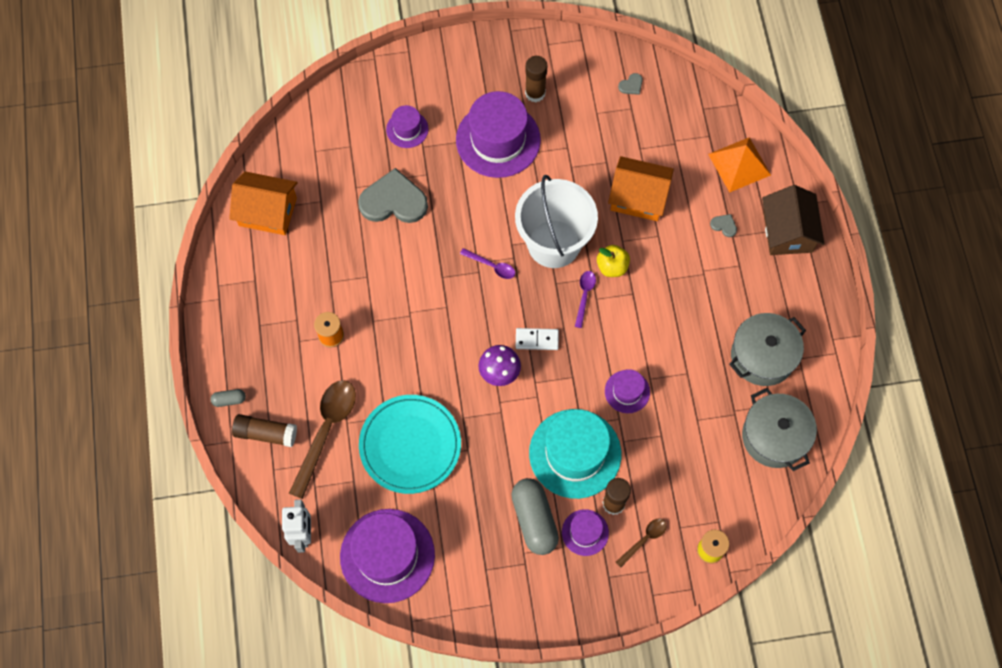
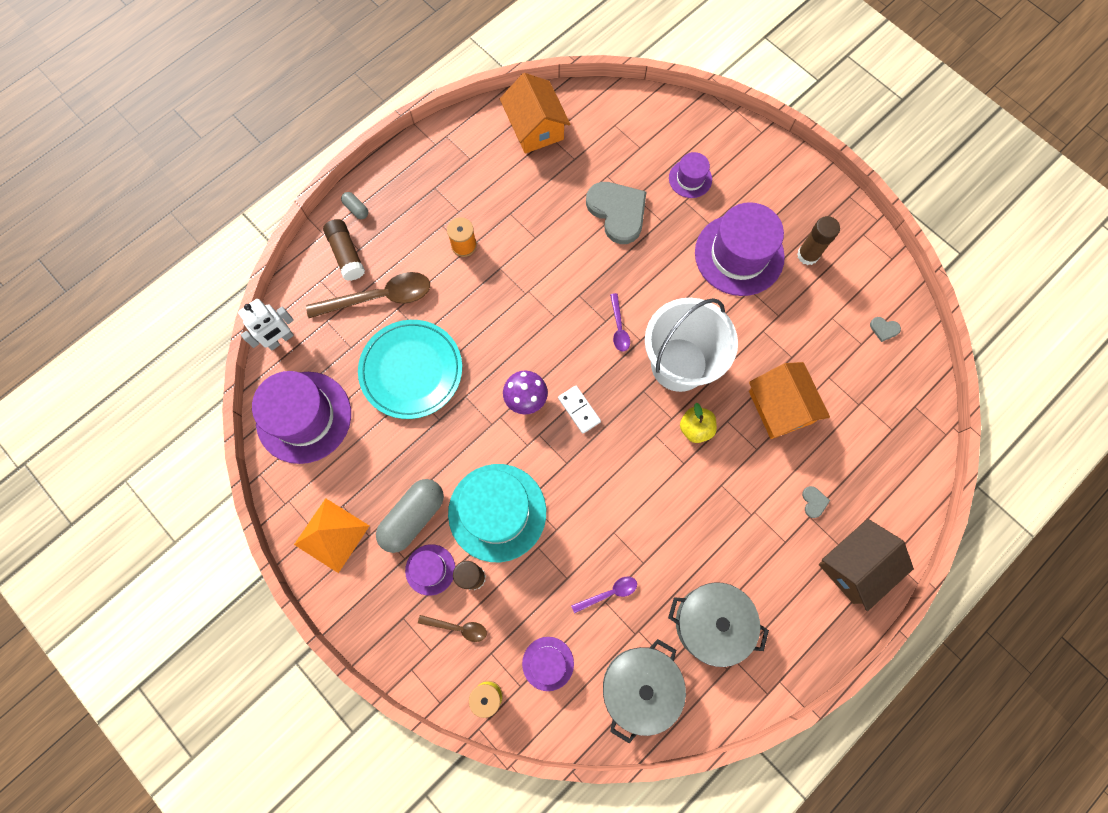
camera: 55 degrees right, 5 degrees up
(584, 296) = (650, 423): purple spoon -> purple spoon (609, 593)
(627, 391) = (587, 520): purple hat -> purple hat (548, 663)
(739, 164) = (886, 476): orange pyramid -> orange pyramid (331, 535)

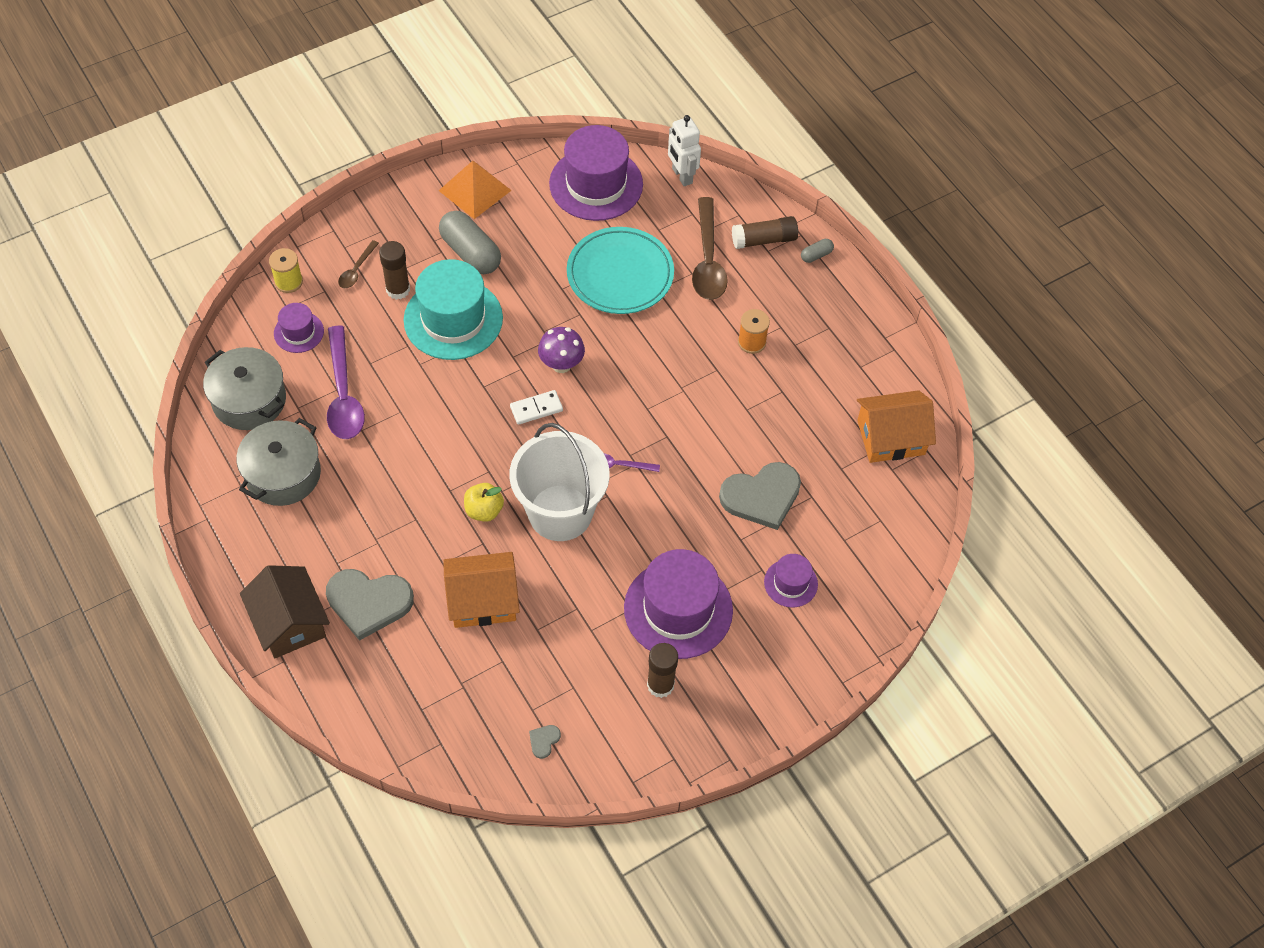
camera: 100 degrees right, 15 degrees down
(430, 569) = (417, 258): purple hat -> none
(609, 593) = (343, 394): purple spoon -> purple spoon, size x2.00
(814, 502) = (368, 602): grey heart -> grey heart, size x2.49

